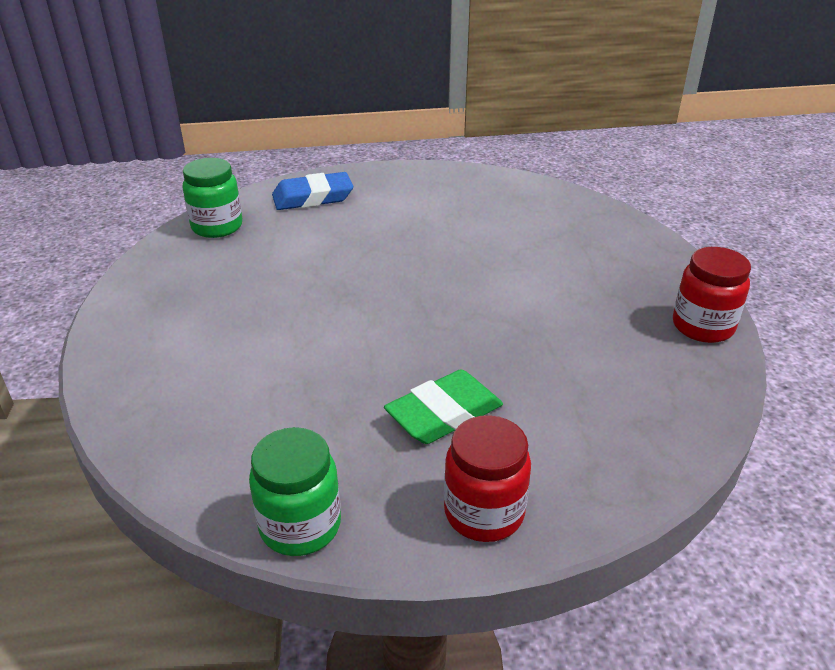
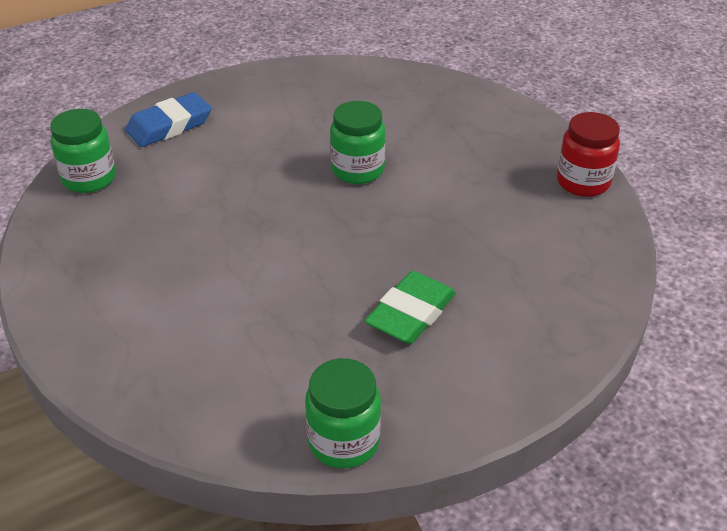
camera: 20 degrees left, 5 degrees up
(465, 267) = (358, 170): none -> green jar
(484, 513) = (485, 388): red jar -> none

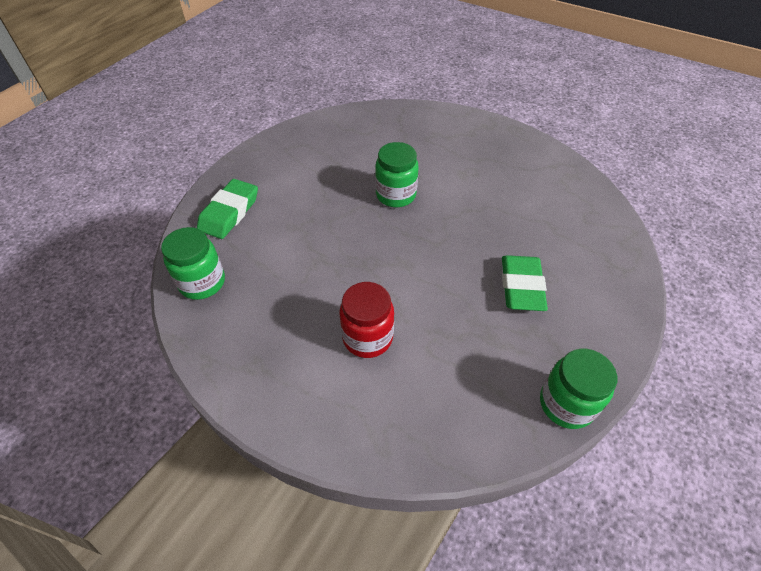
camera: 30 degrees left, 10 degrees up
(169, 125) = (229, 212): blue eraser -> green eraser
(583, 182) = (536, 150): red jar -> red jar (367, 337)

